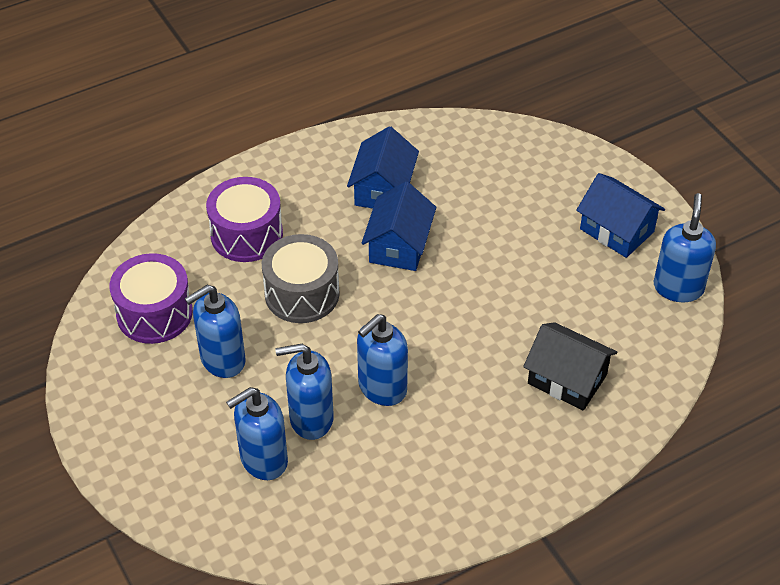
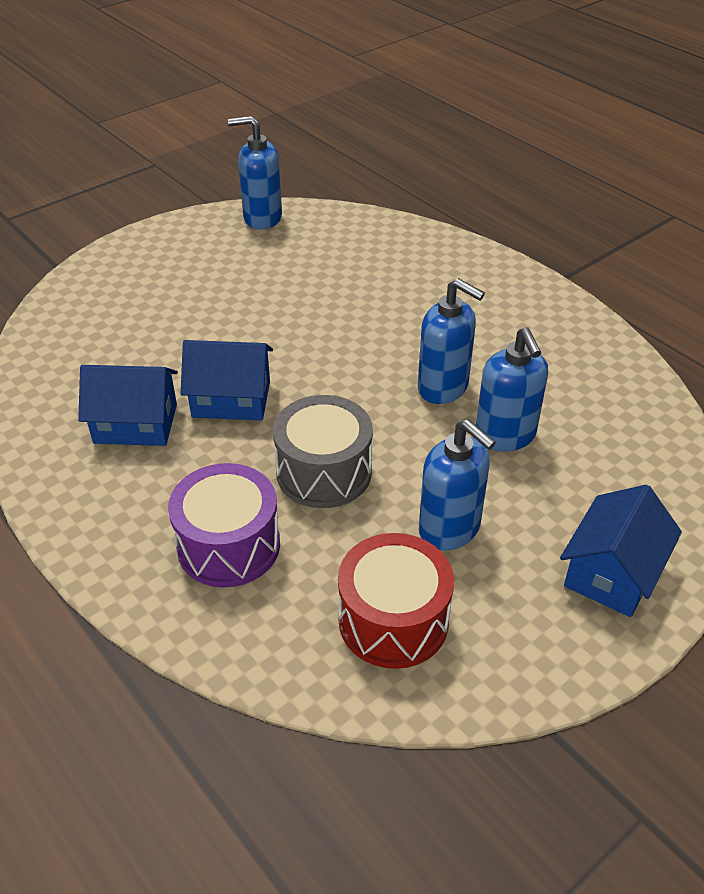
camera: 100 degrees left, 5 degrees down
(154, 313) = (393, 620): purple drum -> red drum
(263, 460) = (575, 465): blue soap dispenser -> none
(567, 379) = (390, 272): black house -> none
(617, 230) = (191, 253): blue house -> blue house (612, 572)

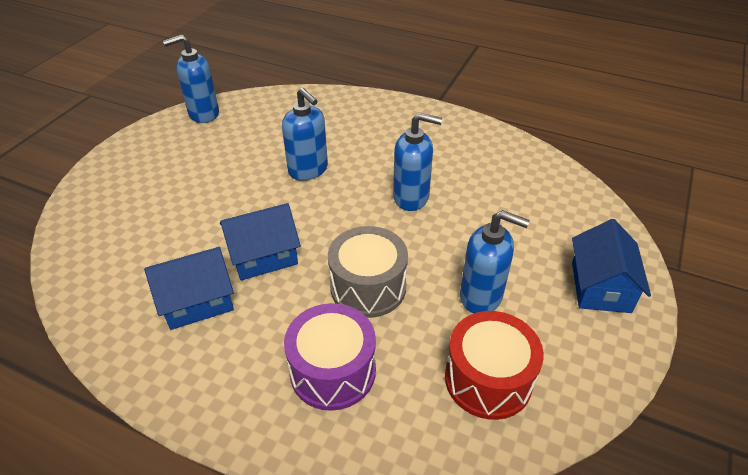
camera: 25 degrees left, 0 degrees up
(505, 436) = (473, 218): blue soap dispenser -> blue soap dispenser (308, 170)

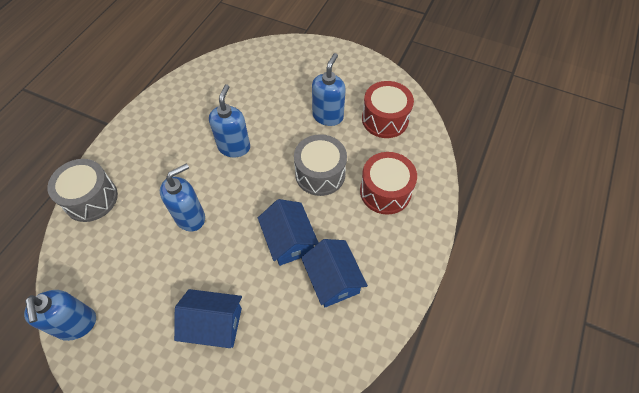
camera: 90 degrees left, 15 degrees up
(333, 371) = (385, 191): purple drum -> red drum
(338, 102) = (91, 198): none -> grey drum
(600, 287) = (320, 63): blue house -> blue house (214, 324)

